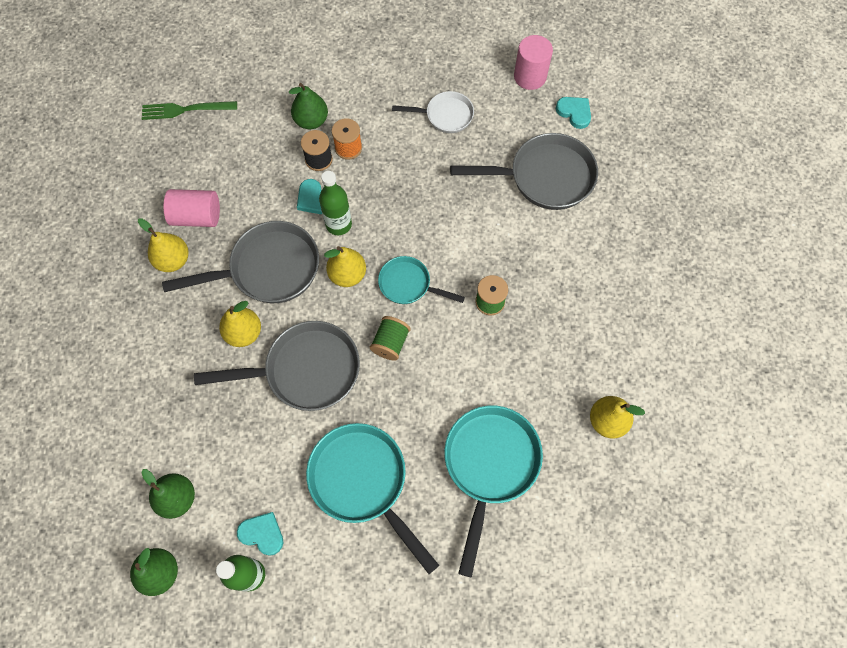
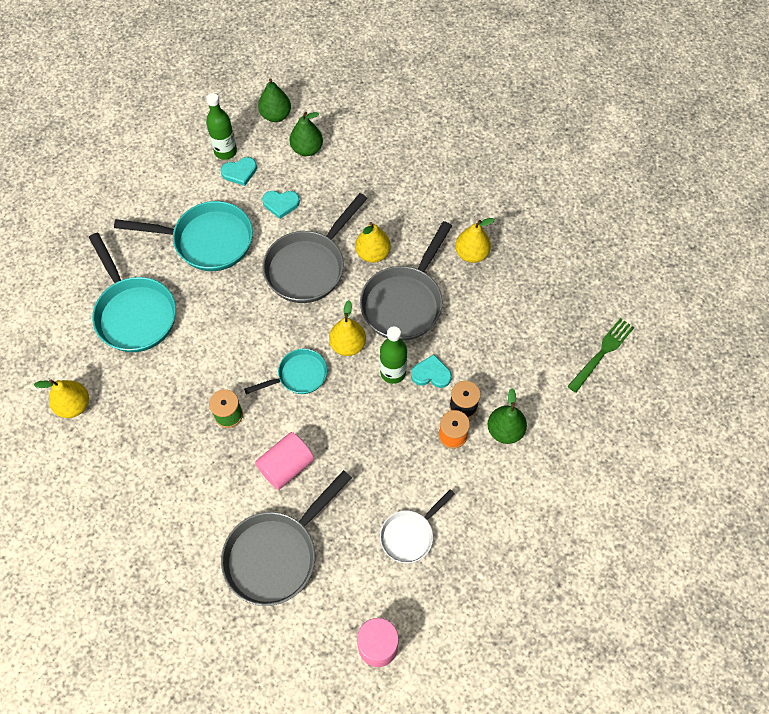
camera: 135 degrees right, 5 degrees down
(197, 216) = (493, 291): pink cylinder -> pink cylinder (286, 466)
(390, 343) = (271, 328): green spool -> none
(574, 112) = (305, 645): turquoise heart -> turquoise heart (281, 204)

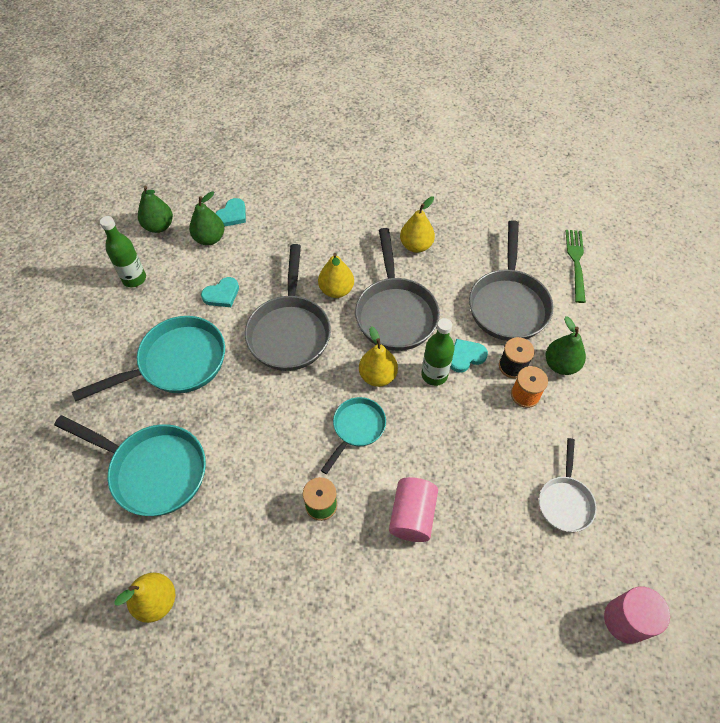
camera: 35 degrees left, 5 degrees down
(239, 172) = (162, 289): turquoise heart -> turquoise heart (232, 215)
(276, 554) = (470, 603): grey pan -> grey pan (508, 304)

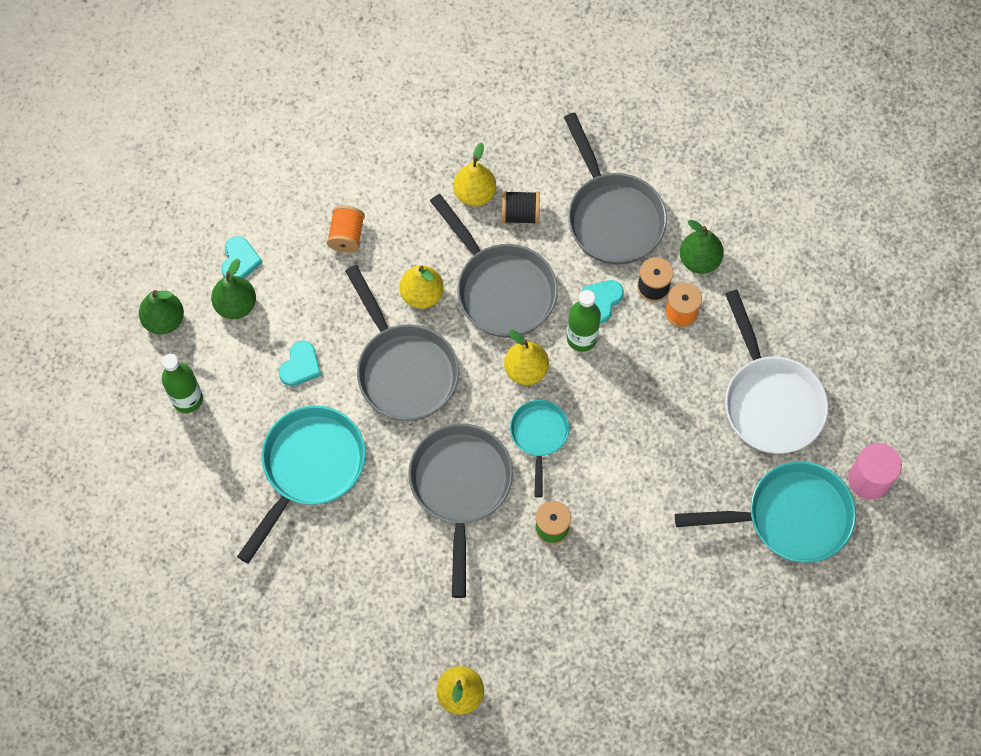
camera: 30 degrees left, 10 degrees up
(153, 470) = (369, 586): turquoise pan -> turquoise pan (789, 517)
(272, 435) = (460, 488): none -> grey pan
(311, 232) = (347, 236): none -> orange spool
(412, 515) = (641, 491): pink cylinder -> none
(440, 272) = (520, 214): none -> black spool
(565, 501) = (770, 401): white pan -> white pan, size x1.73
(576, 262) = (656, 126): green fork -> none

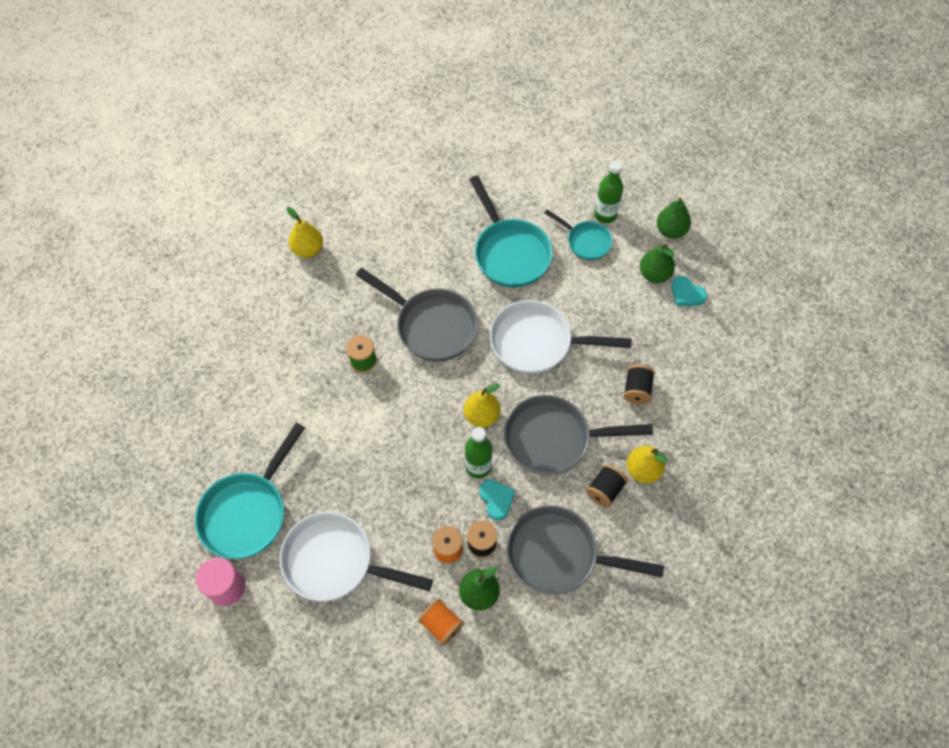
camera: 125 degrees right, 5 degrees down
(300, 366) = (584, 286): turquoise heart -> none
(347, 236) = (663, 367): orange spool -> orange spool (441, 624)
(391, 245) = (637, 390): none -> black spool
(404, 369) = (537, 342): grey pan -> white pan
(422, 294) = (585, 386): yellow pear -> none
(539, 436) = (429, 393): turquoise pan -> turquoise pan (585, 241)

